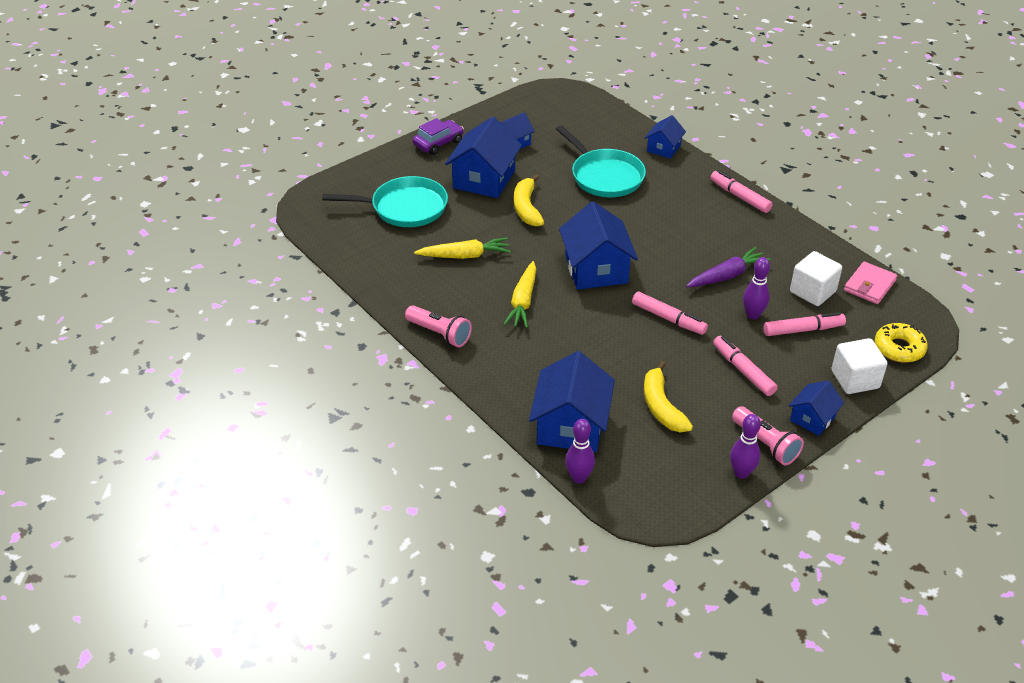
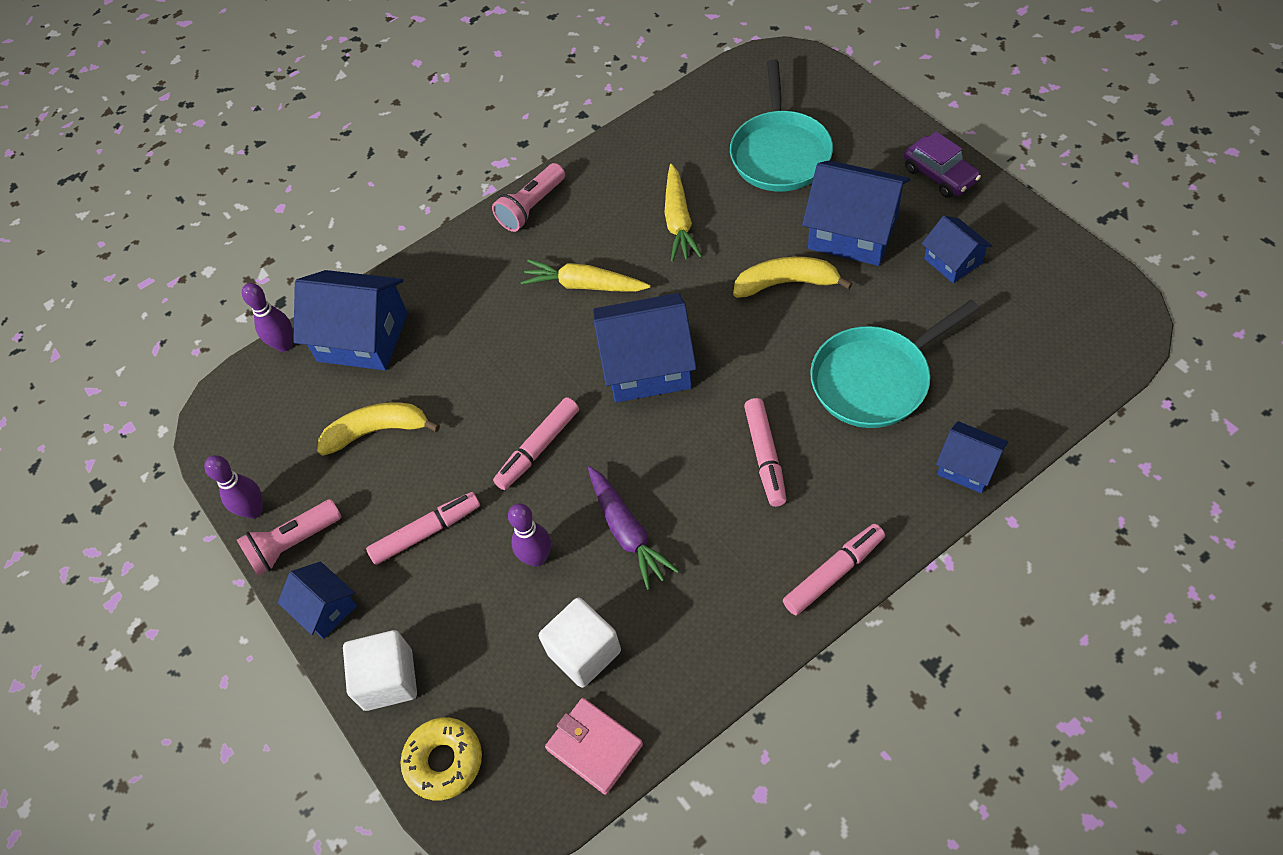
camera: 100 degrees right, 15 degrees up
(803, 330) = (499, 624): pink marker -> pink marker (765, 456)

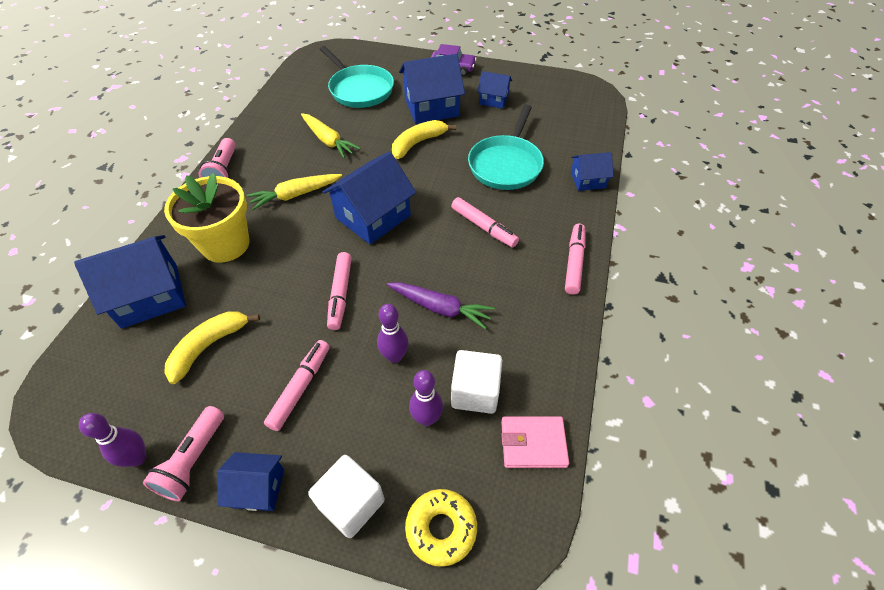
camera: 45 degrees left, 5 degrees down
(284, 345) = (82, 332): purple bowling pin -> purple bowling pin (427, 418)
(469, 313) = (225, 244): none -> yellow flower pot

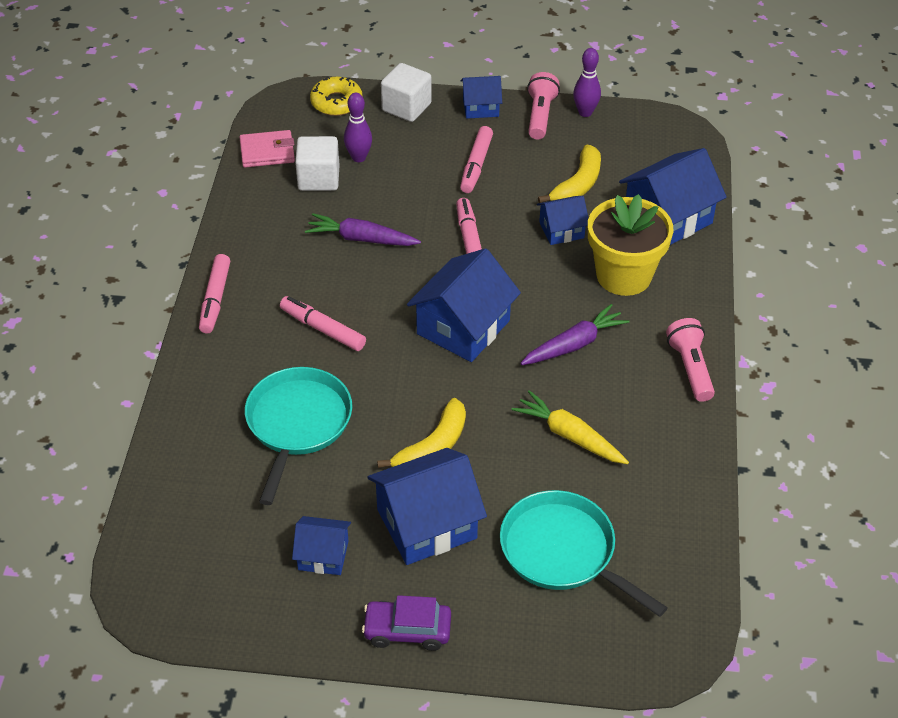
camera: 170 degrees right, 5 degrees down
(295, 195) = (574, 344): yellow carrot -> purple carrot
(395, 356) = (397, 195): purple bowling pin -> none
(587, 180) = (182, 411): blue house -> blue house (561, 230)

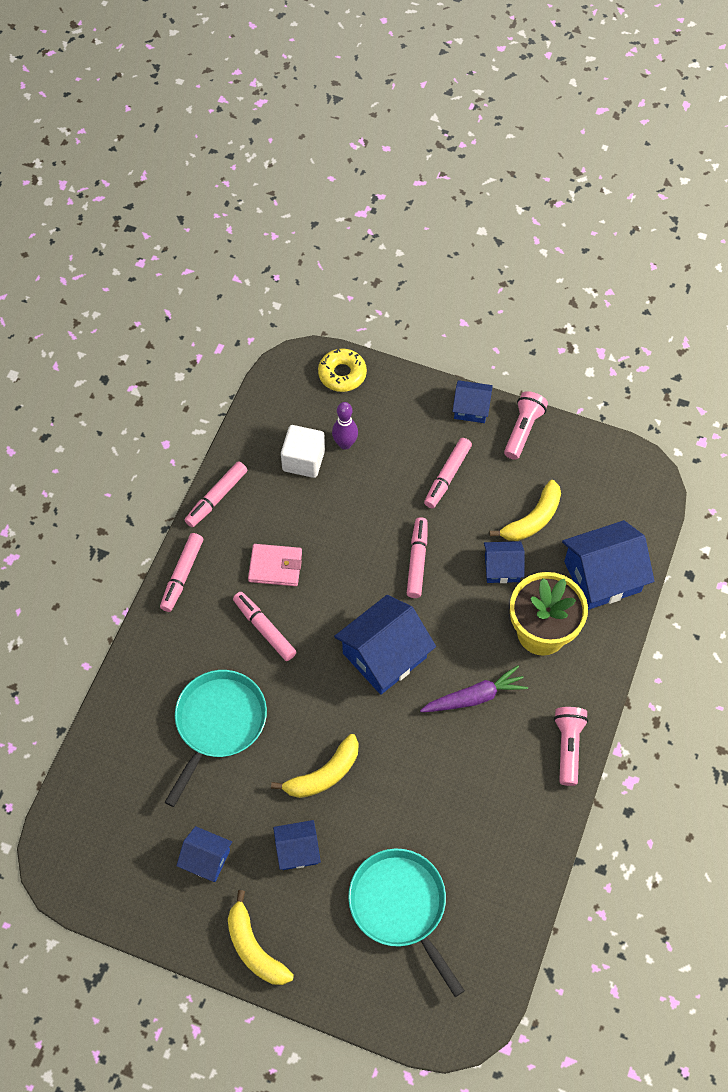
camera: 15 degrees right, 15 degrees up
(233, 226) = (216, 498): none -> pink marker
(267, 152) = (266, 419): pink wallet -> pink wallet (275, 567)
(361, 239) = (323, 537): purple carrot -> none
(406, 107) = (403, 393): white cube -> none
(407, 630) = (254, 948): purple car -> yellow banana
(427, 524) = (297, 850): blue house -> blue house, size x0.55
(569, 436) = (441, 792): yellow carrot -> none
(585, 112) = (565, 435): purple bowling pin -> none

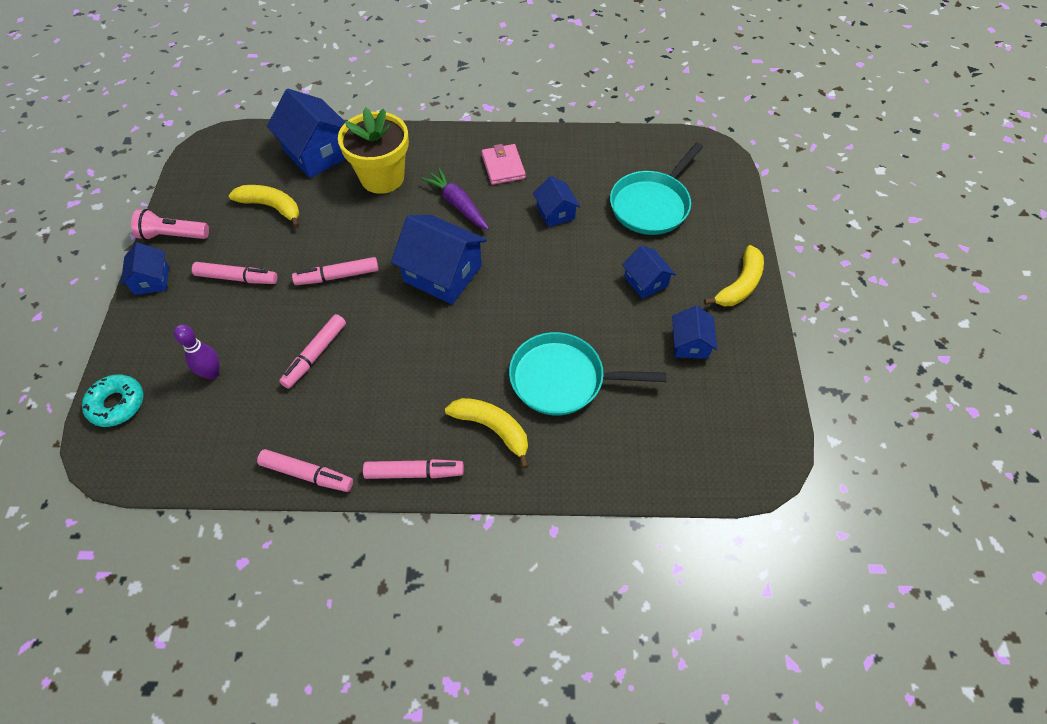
camera: 110 degrees left, 5 degrees down
(264, 629) = (450, 374): pink marker -> pink marker (315, 355)
(275, 567) = (377, 388): pink wallet -> pink wallet (503, 167)
(303, 460) = (240, 405): white cube -> none
(324, 774) = (572, 284): yellow banana -> yellow banana (493, 429)
(342, 374) = (117, 404): yellow donut -> turquoise donut
(502, 568) = (328, 216): blue house -> blue house (555, 212)
(568, 747) = (476, 142): pink flashlight -> none

